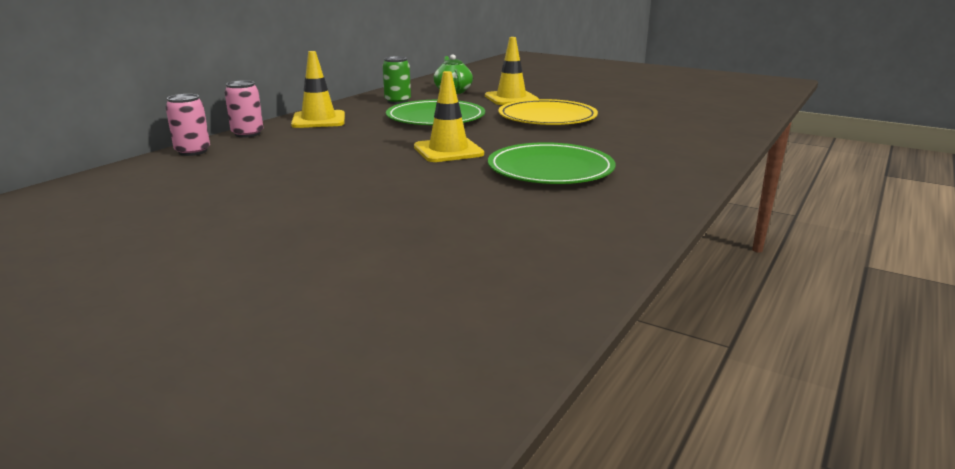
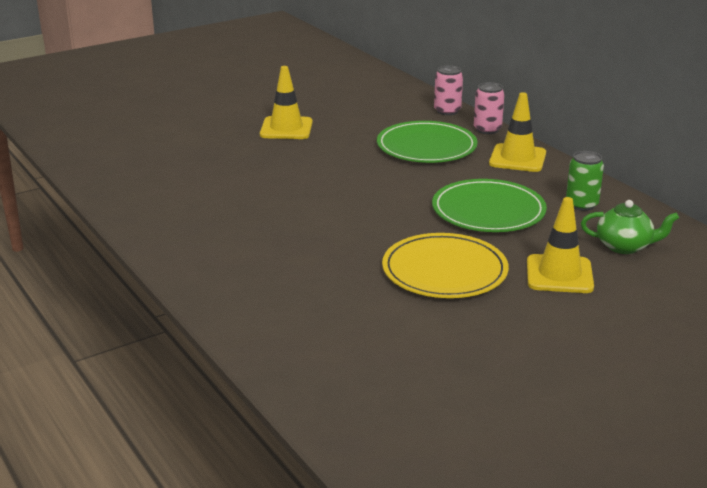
camera: 115 degrees right, 5 degrees up
(448, 151) = (364, 194): yellow traffic cone -> yellow traffic cone (286, 128)
(550, 169) = (273, 223): green plate -> green plate (426, 146)

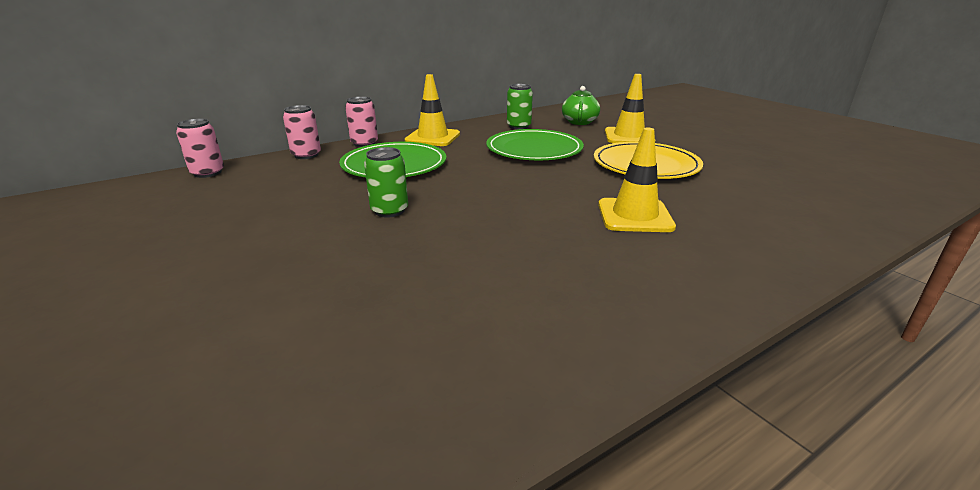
camera: 90 degrees left, 0 degrees up
(286, 128) = (296, 235): yellow traffic cone -> yellow traffic cone (634, 216)
(323, 152) = (389, 211): none -> green can
(398, 86) = (208, 173): none -> pink can

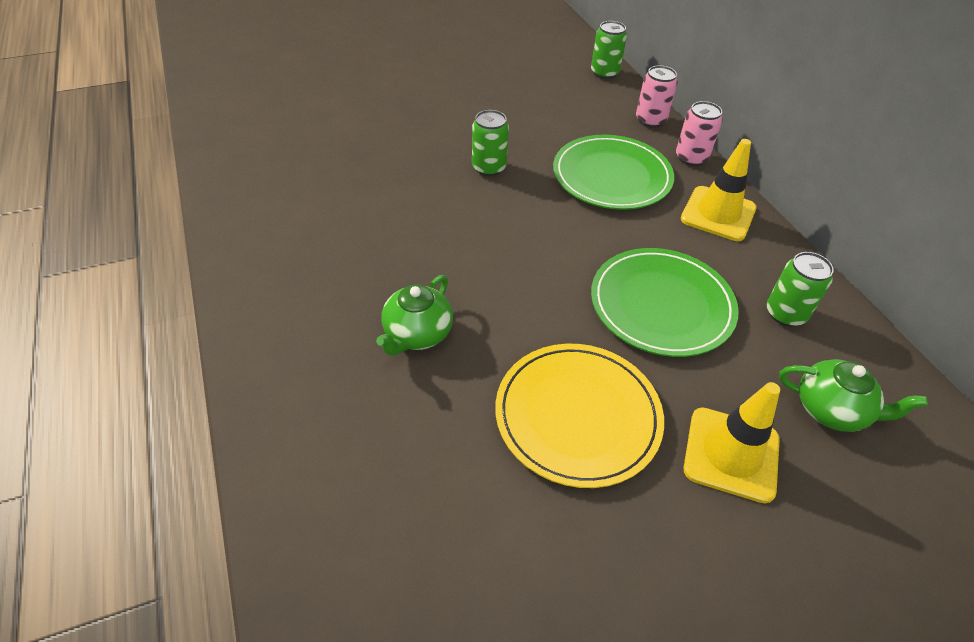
camera: 100 degrees right, 20 degrees up
(208, 173) = (604, 73): pink can -> green can
(634, 216) = (417, 334): yellow traffic cone -> green teapot

